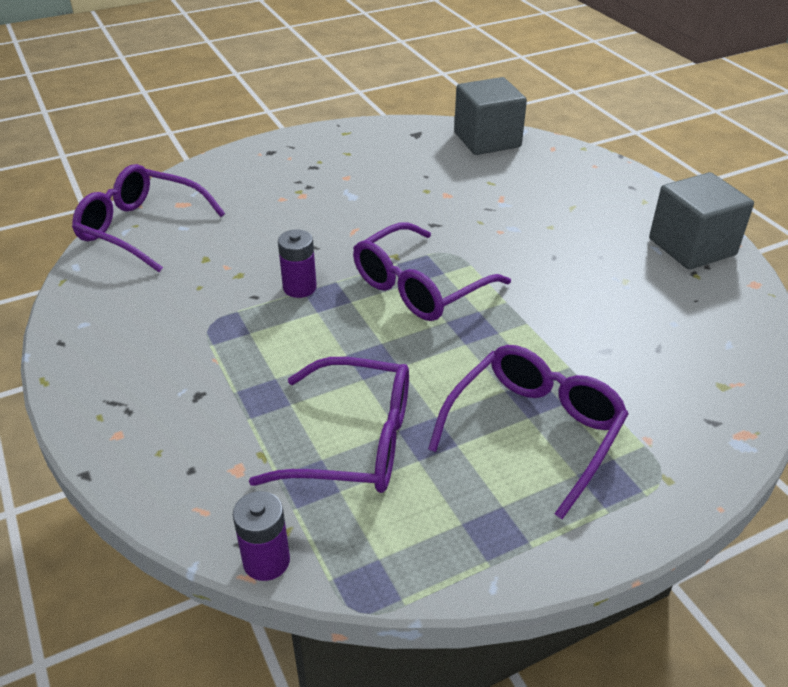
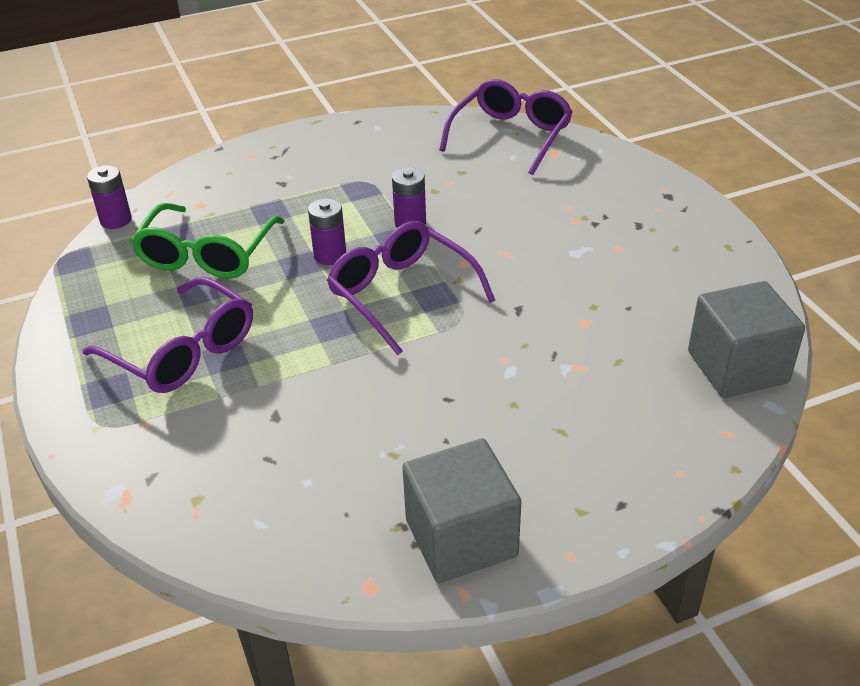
camera: 95 degrees right, 0 degrees up
(355, 442) = (207, 255): purple glasses -> green glasses
(356, 339) = (330, 255): none -> purple battery

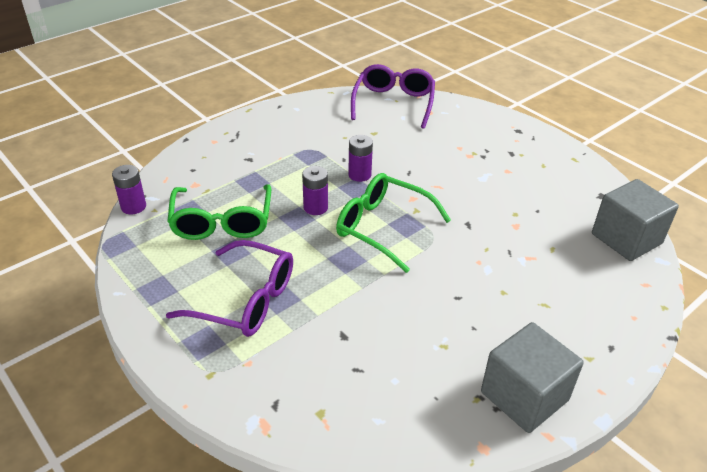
camera: 20 degrees left, 0 degrees up
(401, 294) = (382, 227): purple glasses -> green glasses

